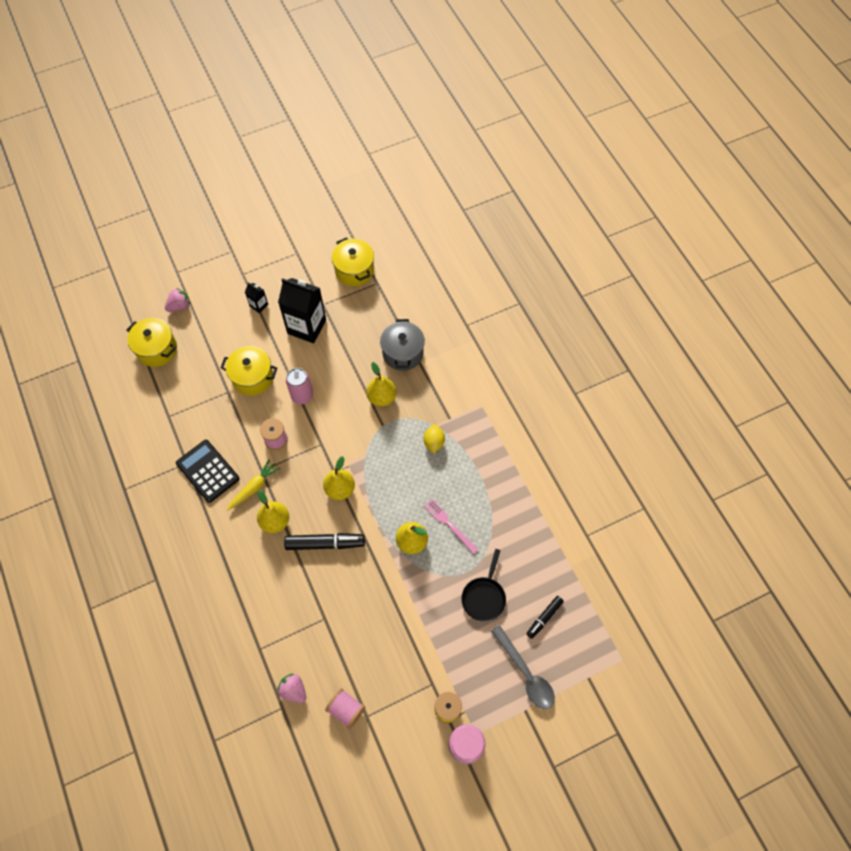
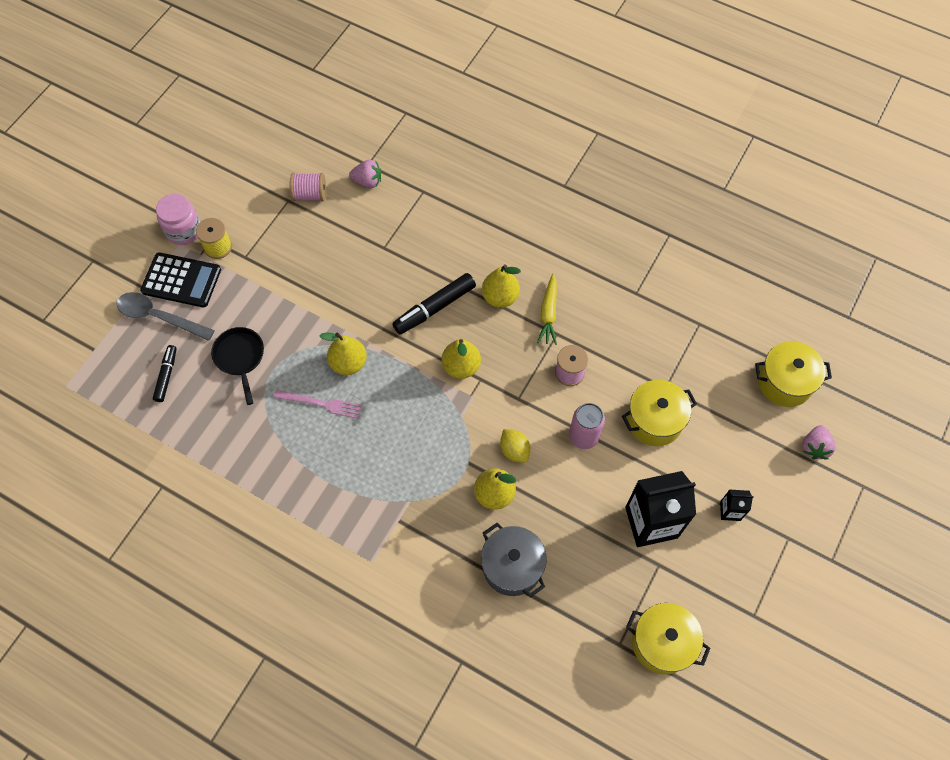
camera: 145 degrees right, 0 degrees up
(207, 471) = (608, 299): black calculator -> black calculator (181, 280)
(434, 442) = (397, 480): yellow lemon -> yellow lemon (514, 450)

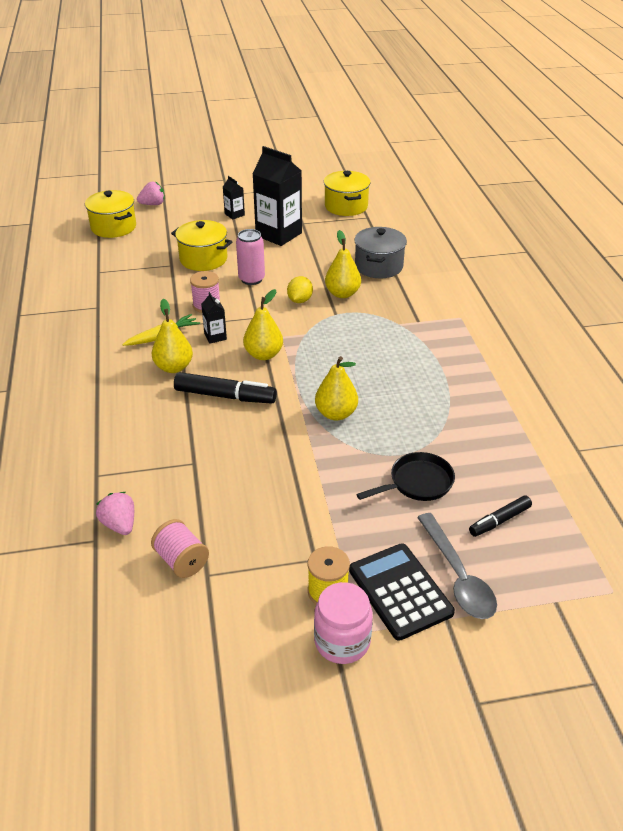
camera: 130 degrees left, 25 degrees down
(240, 358) = (417, 483): black pan -> black pan turned 150 degrees counterclockwise
(321, 403) = (390, 407): pink fork -> none
(516, 349) = (215, 336): none -> black carton

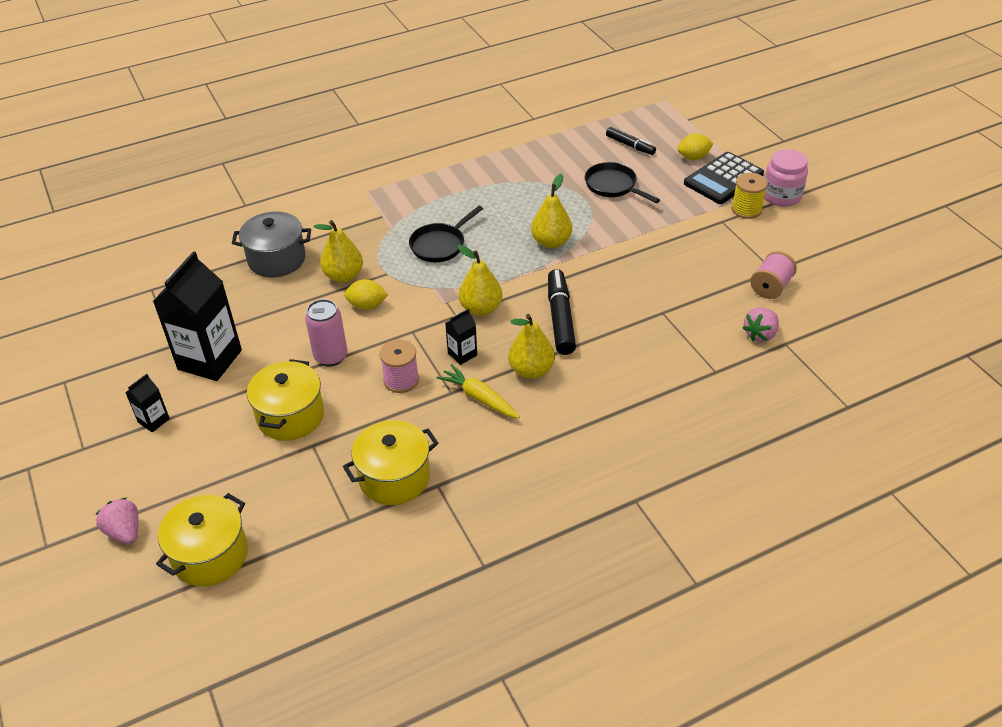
camera: 105 degrees left, 5 degrees up
(346, 206) = (120, 313): yellow pot -> yellow pot (394, 477)
(362, 346) = (440, 245): none -> black pan
(458, 576) = (693, 157): grey spoon -> yellow lemon

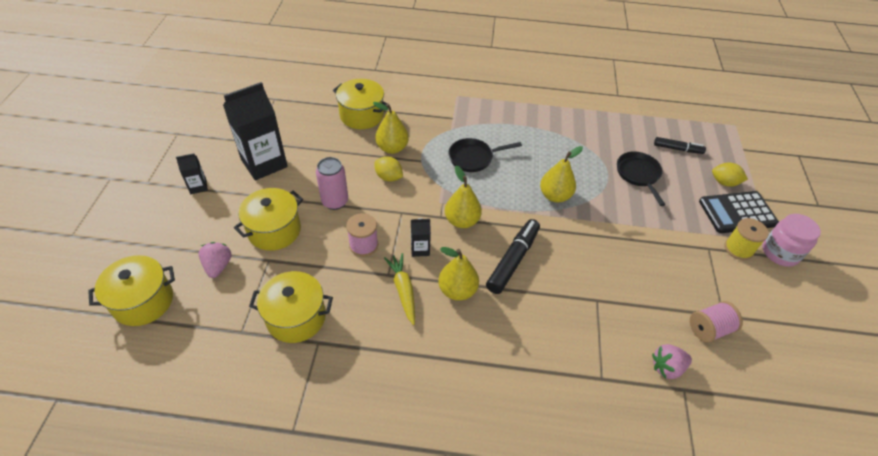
camera: 30 degrees right, 5 degrees up
(124, 531) = (116, 253): pink strawberry -> pink strawberry (218, 266)
(277, 259) = (362, 115): grey pot -> yellow pot
(630, 145) = (677, 149): black marker -> black marker turned 60 degrees counterclockwise

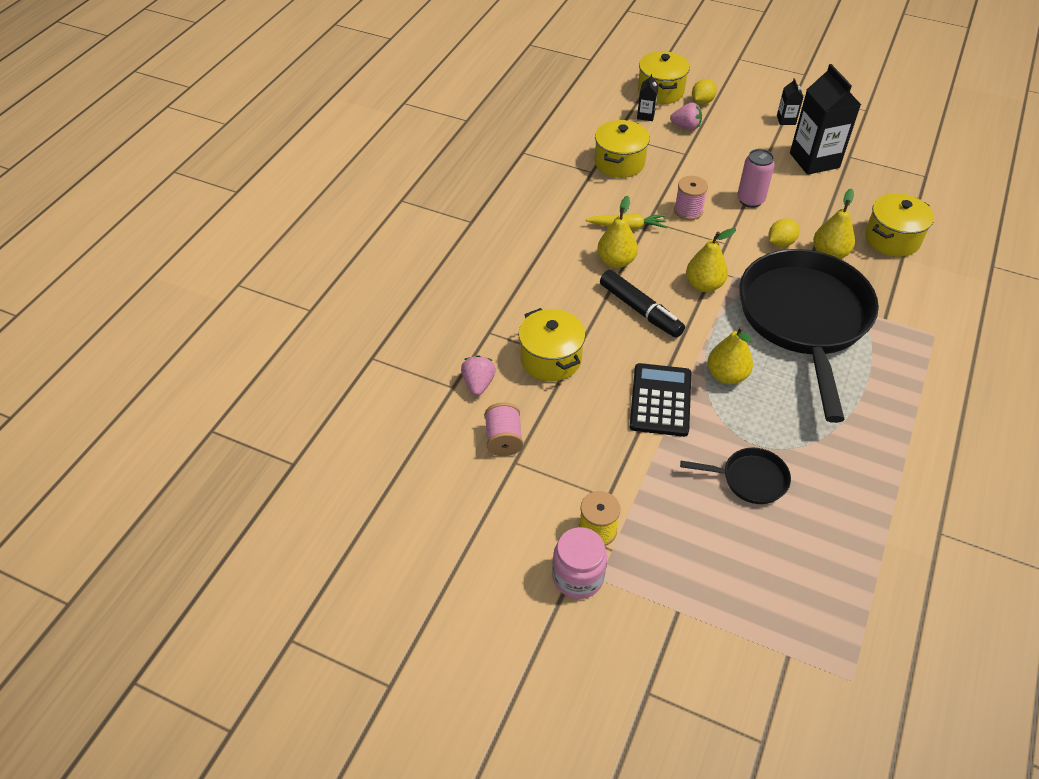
camera: 110 degrees right, 0 degrees up
(274, 230) = (720, 159): yellow pot -> yellow pot (550, 359)
(420, 249) = (673, 247): black carton -> black carton (645, 115)
(473, 158) = (804, 319): black pan -> black pan, size x2.40
(677, 149) = (798, 555): black marker -> none
(724, 182) = (717, 581): yellow lemon -> yellow lemon (702, 101)
(737, 213) = (656, 565): black calculator -> black calculator (660, 400)

